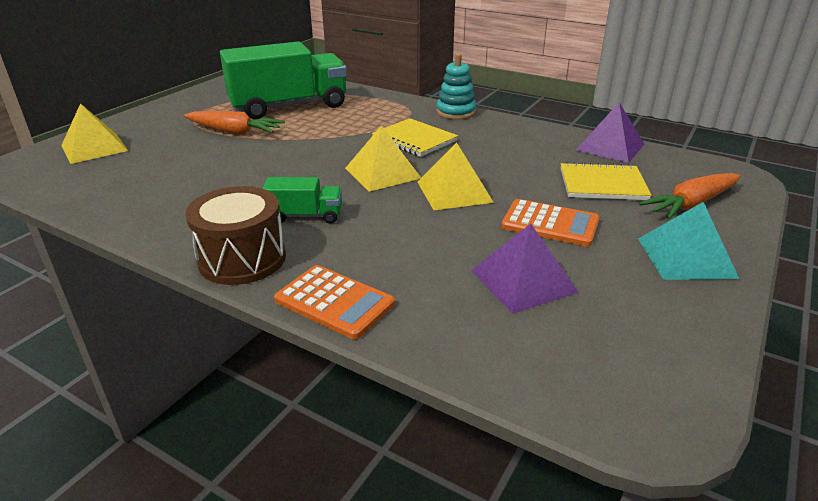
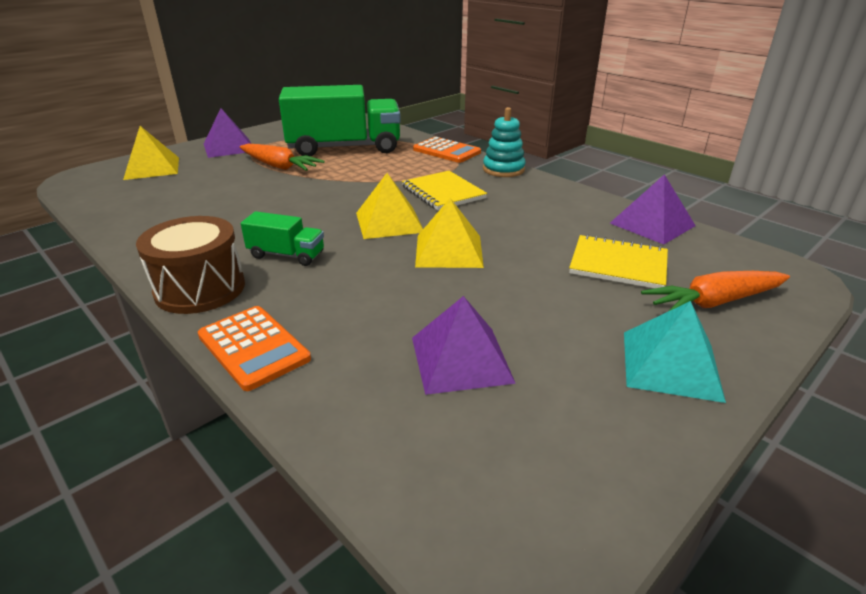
camera: 15 degrees right, 0 degrees up
(164, 117) = (228, 147): none -> purple pyramid
(550, 224) = (531, 300): orange calculator -> orange calculator (446, 151)

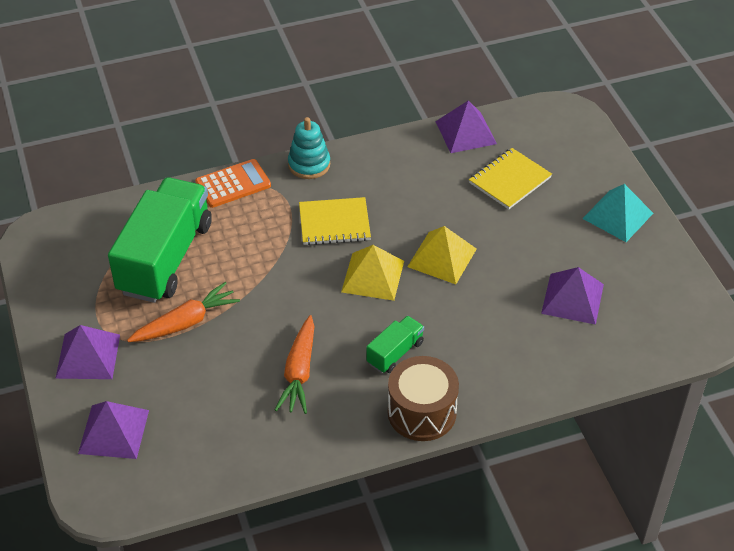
camera: 65 degrees left, 15 degrees up
(152, 168) = (113, 431): yellow pyramid -> purple pyramid
(253, 347) = (514, 392): orange calculator -> none
(714, 302) = (573, 163): orange carrot -> orange carrot (299, 372)

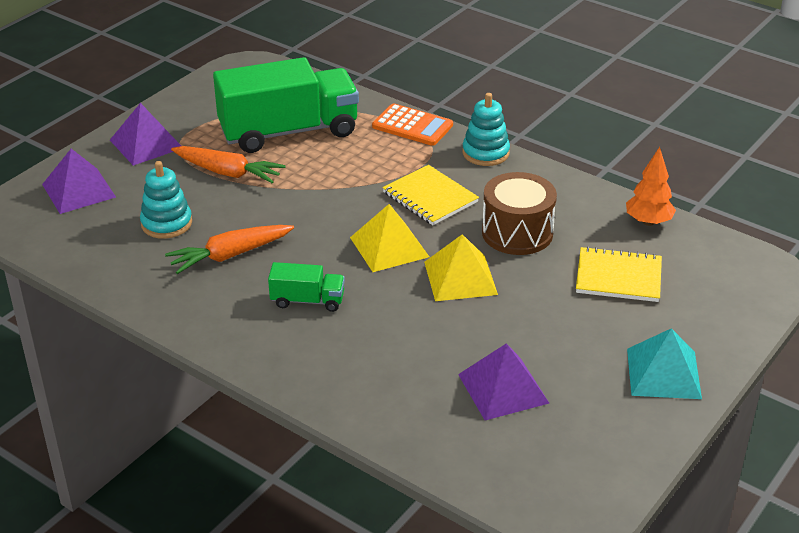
camera: 55 degrees right, 10 degrees down
(219, 393) = (166, 223): none -> turquoise stacking toy
(422, 412) = (249, 348): brown drum -> brown drum (517, 233)
(466, 132) = (648, 222): purple pyramid -> orange tree

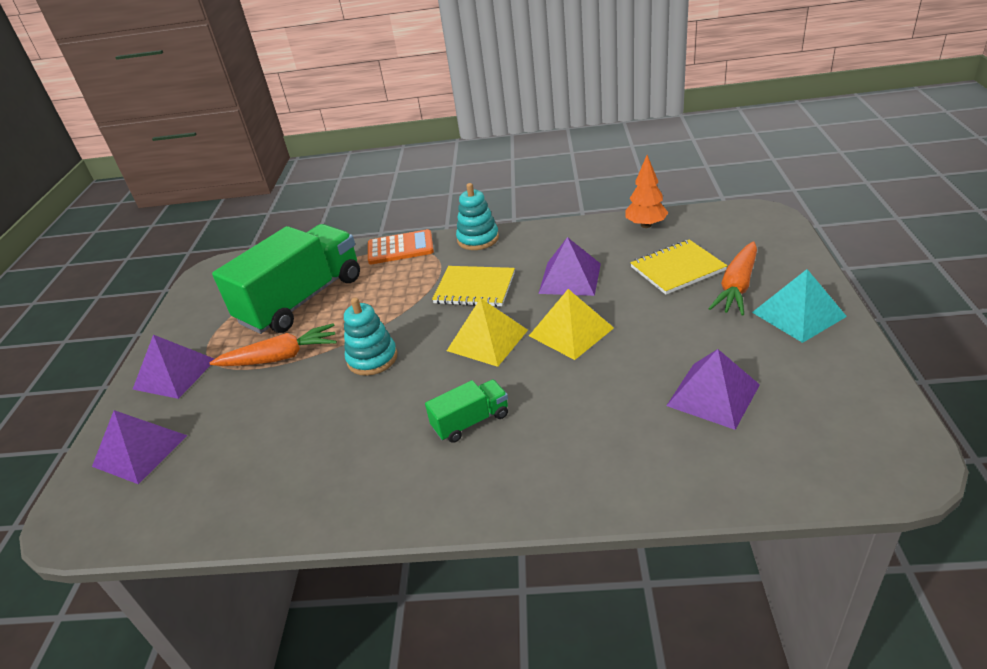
camera: 30 degrees left, 0 degrees up
(166, 223) = (264, 431): turquoise stacking toy -> turquoise stacking toy (372, 358)
(230, 255) = (356, 424): orange carrot -> orange carrot (737, 286)
(517, 233) = (570, 278): brown drum -> purple pyramid

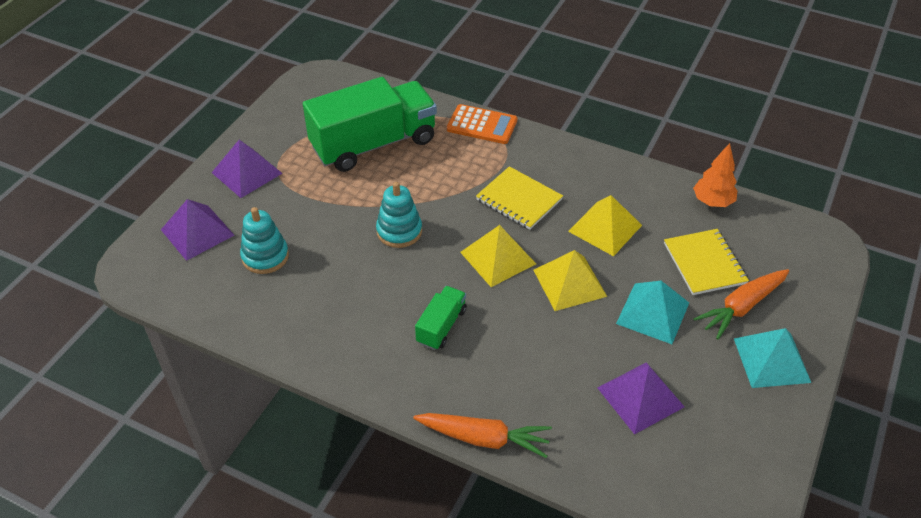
camera: 20 degrees right, 10 degrees up
(280, 357) = (330, 195): orange carrot -> orange carrot (483, 438)
(471, 421) = (441, 326): green truck -> green truck turned 60 degrees counterclockwise
(478, 239) = (554, 146): turquoise stacking toy -> turquoise stacking toy (265, 256)
(570, 278) = (605, 228): purple pyramid -> yellow pyramid
(665, 323) = (652, 313): none -> turquoise pyramid
(677, 269) = (704, 263): yellow notebook -> yellow notebook turned 75 degrees clockwise

